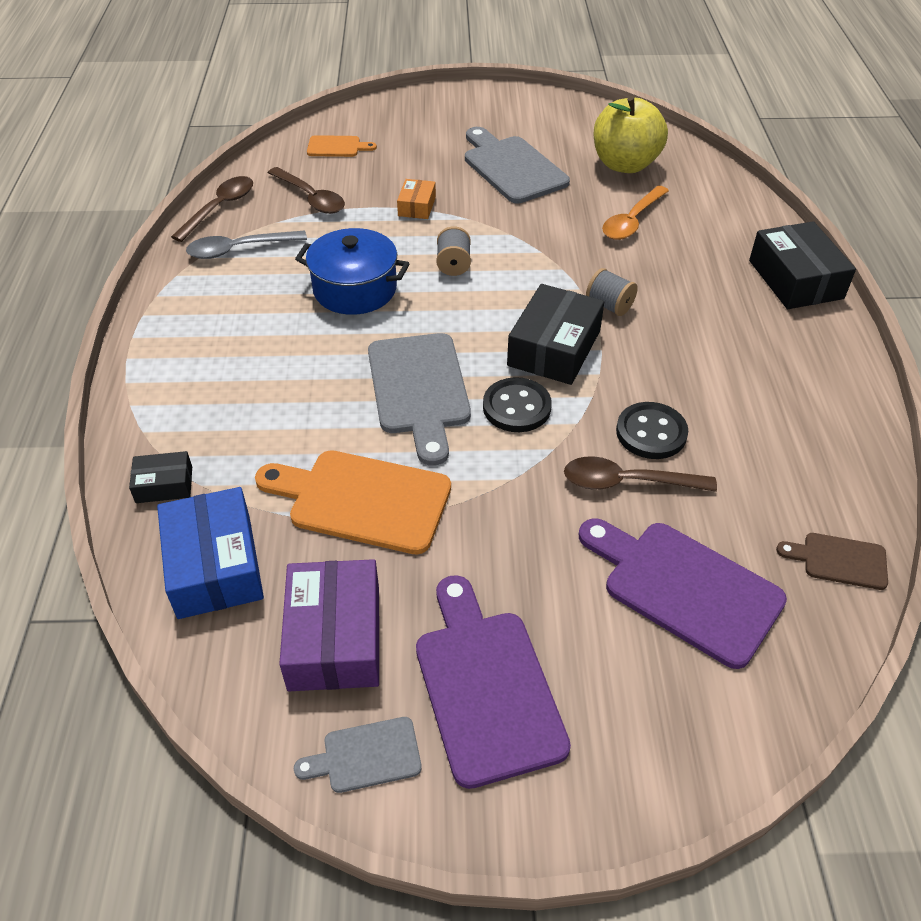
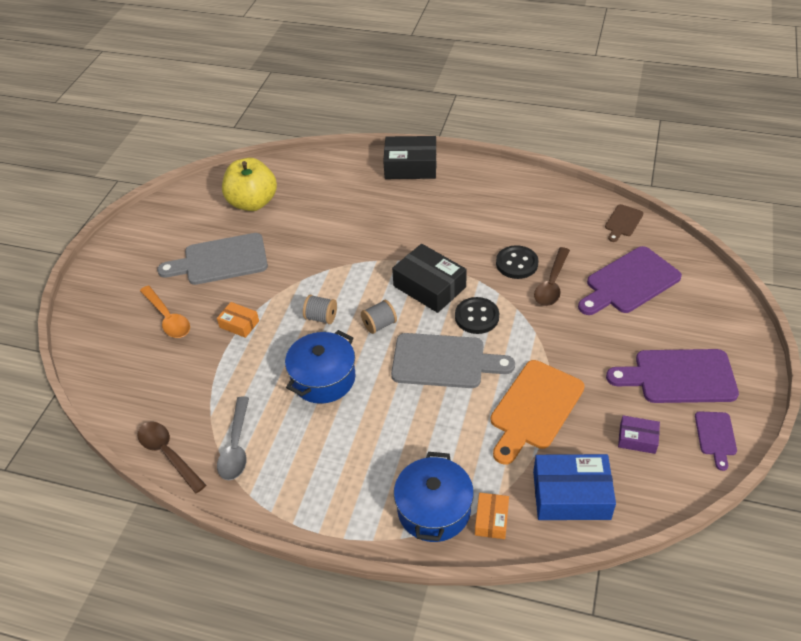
camera: 70 degrees left, 0 degrees up
(164, 485) = (491, 520): black box -> orange box
(173, 426) = (434, 509): none -> blue pot
(311, 198) = (189, 388): brown spoon -> none
(334, 637) = (637, 439): purple box -> purple box, size x0.53
(337, 147) = (124, 360): orange cutting board -> none
(366, 756) = (715, 436): grey cutting board -> purple cutting board
(609, 306) = (400, 251): grey spool -> grey spool (379, 325)
(632, 221) = (318, 217): orange spoon -> orange spoon (168, 318)

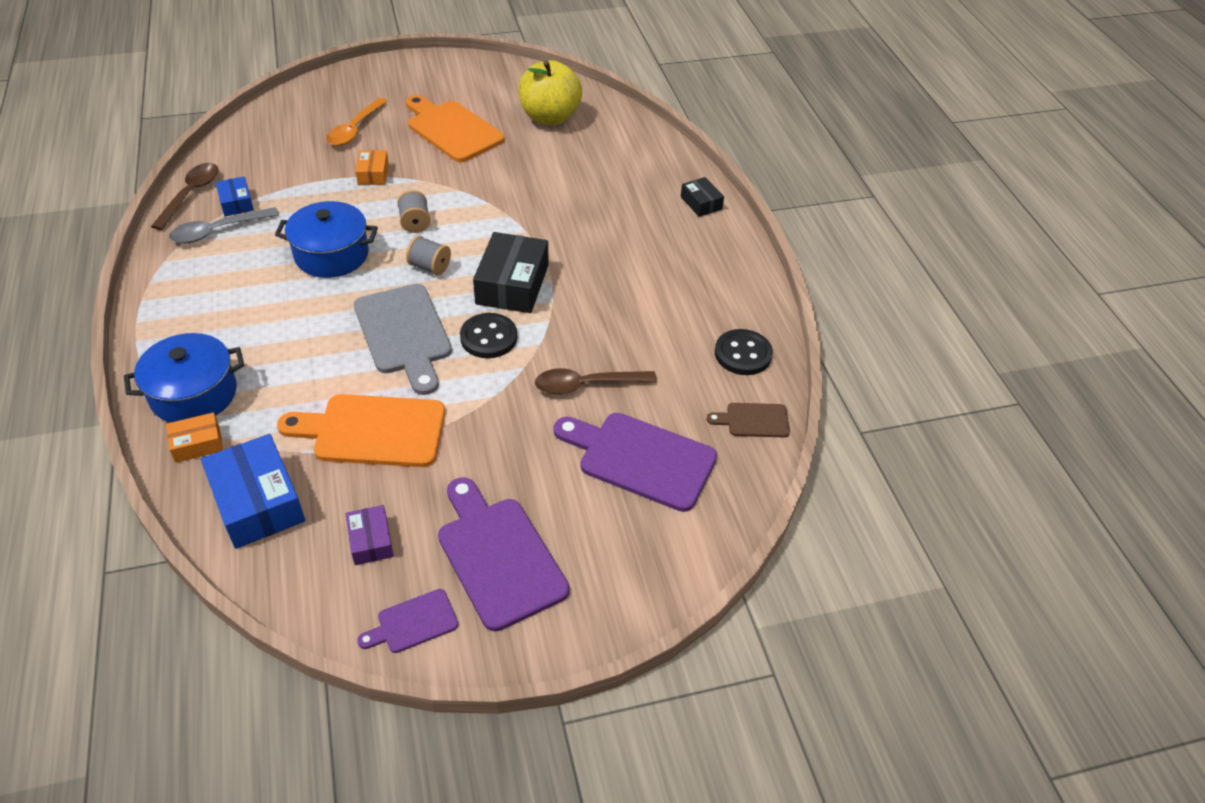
camera: 55 degrees right, 0 degrees up
(206, 424) = (236, 203): none -> blue box
(221, 260) = (452, 130): grey cutting board -> orange cutting board
(410, 166) = (701, 203): black box -> black box, size x0.53
(517, 263) = (600, 343): black button -> black button (743, 354)

